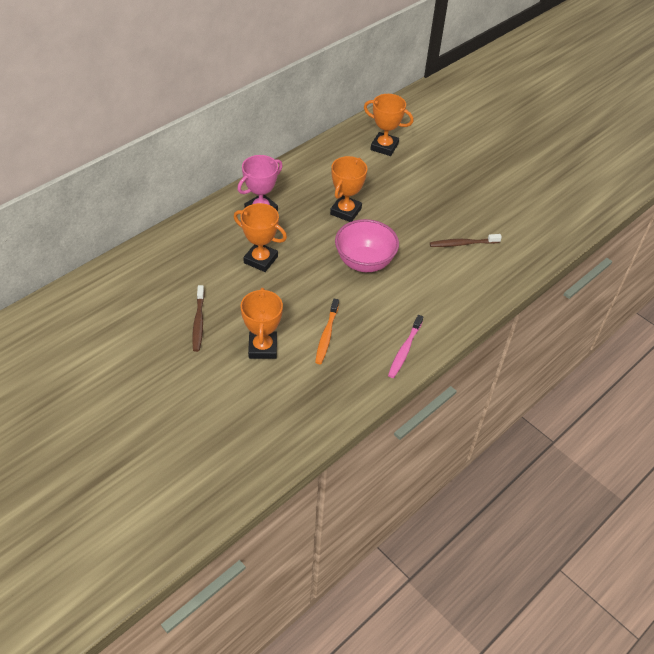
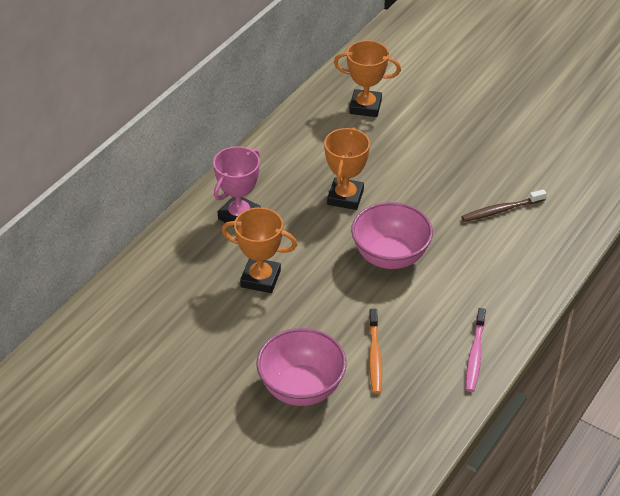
camera: 10 degrees left, 5 degrees down
(198, 322) = (210, 373): brown toothbrush -> none
(263, 348) = (301, 388): orange trophy -> pink bowl

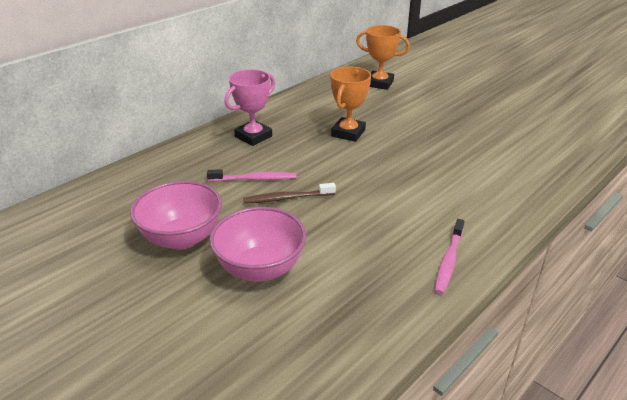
camera: 10 degrees right, 10 degrees down
(260, 279) = (254, 179): orange trophy -> pink toothbrush
(374, 356) = (343, 250): orange toothbrush -> none
(390, 256) = (378, 175): pink bowl -> pink bowl (182, 238)
(501, 210) = (486, 153): brown toothbrush -> brown toothbrush (287, 198)

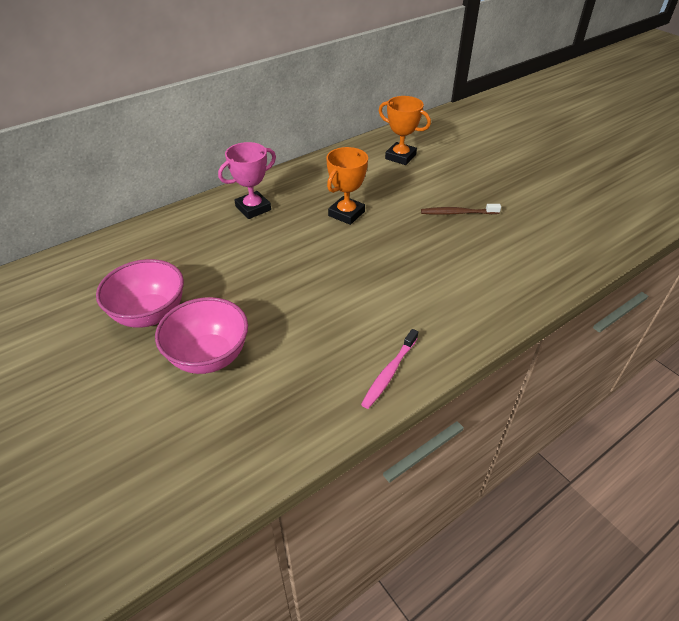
camera: 10 degrees right, 10 degrees up
(254, 179) = (237, 257): pink toothbrush -> none
(287, 198) = (260, 282): brown toothbrush -> brown toothbrush (457, 213)

